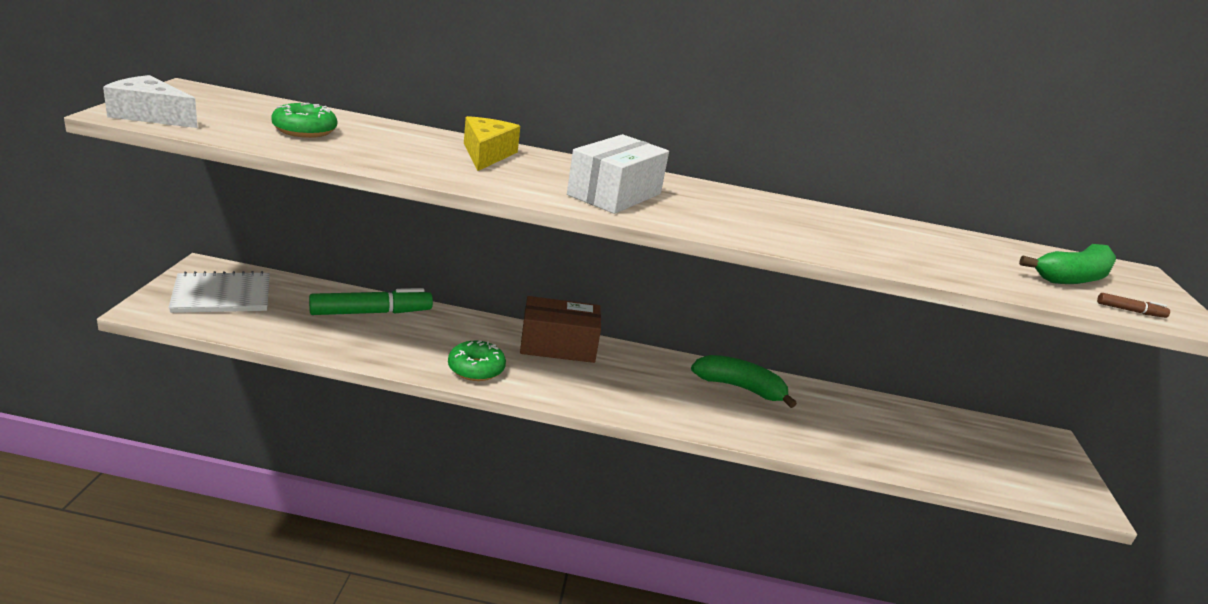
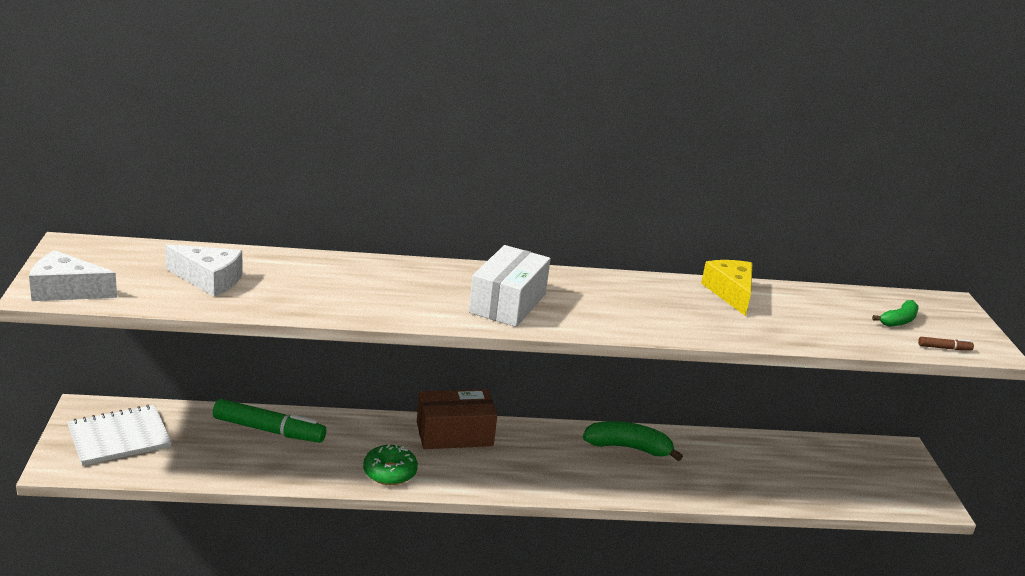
camera: 10 degrees left, 0 degrees up
(305, 130) = (209, 280): green donut -> white cheese
(371, 312) = (269, 430): green marker -> green marker turned 45 degrees clockwise
(486, 154) = (380, 276): yellow cheese -> yellow cheese (730, 293)
(1072, 277) = (898, 321): green banana -> green banana, size x0.61

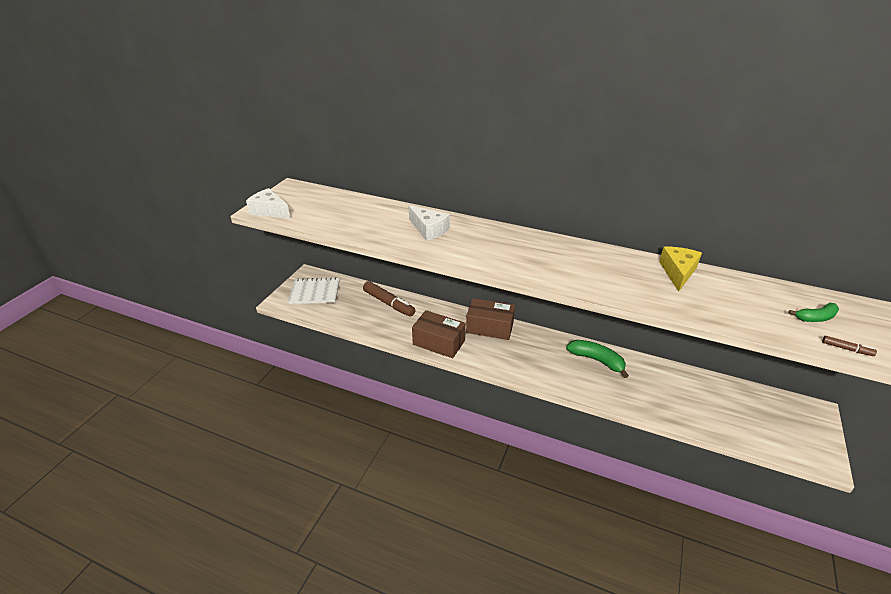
camera: 30 degrees right, 10 degrees up
(209, 280) = (344, 215): white cheese -> white cheese (429, 229)
(269, 430) = (389, 303): green marker -> brown marker
(390, 472) = (439, 342): green donut -> brown box
(507, 303) = (507, 255): white box -> none

